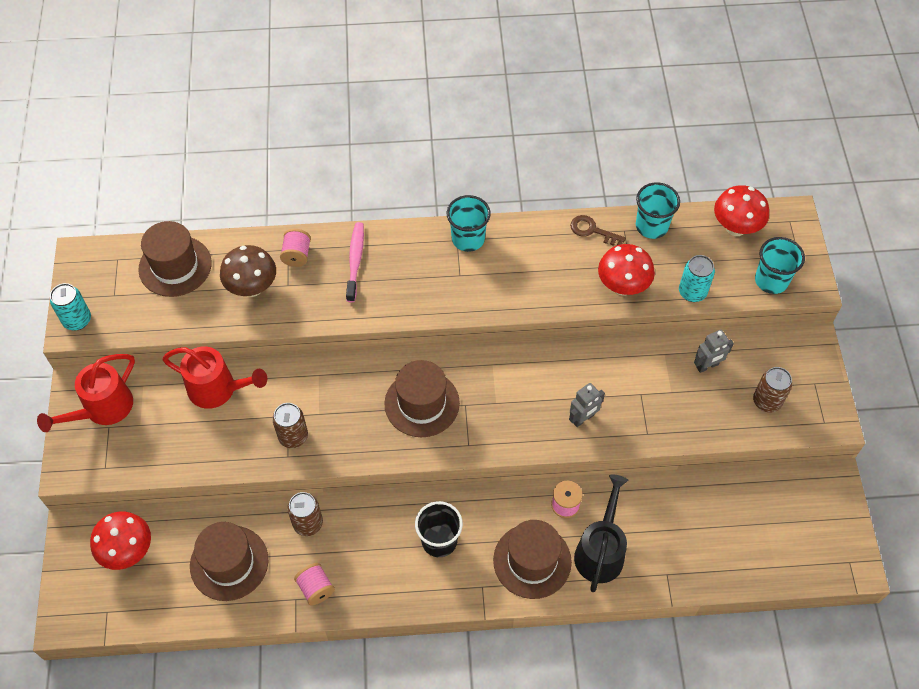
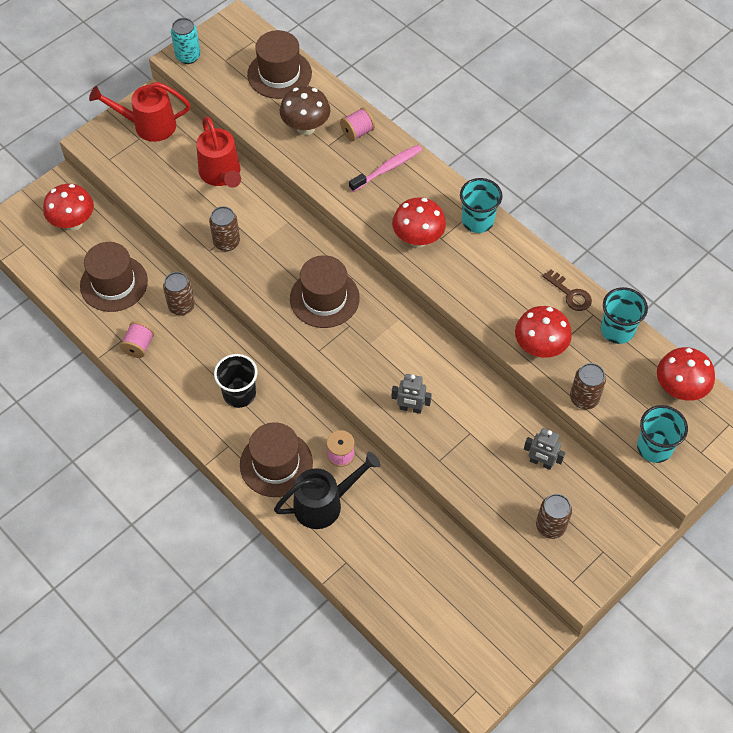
camera: 50 degrees right, 0 degrees up
(445, 291) = (418, 239): none -> red mushroom
(592, 230) = (570, 294): brown key -> brown key turned 150 degrees clockwise
(692, 292) = (584, 398): turquoise can -> brown can

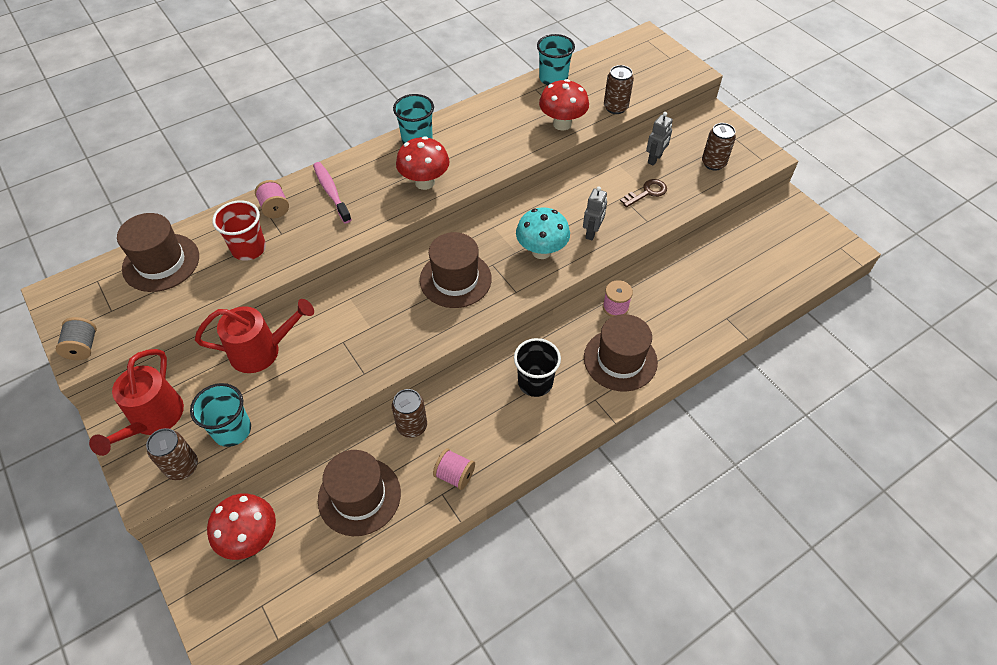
camera: 80 degrees left, 5 degrees down
(188, 56) = (83, 347): turquoise can -> grey spool
(226, 242) = (359, 355): brown can -> brown can (182, 467)
(306, 127) = (249, 249): brown mushroom -> red cup
(325, 503) = (666, 326): black watering can -> none
(374, 365) = (541, 251): none -> turquoise mushroom
(570, 294) = (511, 98): brown key -> brown key (647, 193)
(654, 447) = (664, 79): turquoise cup -> turquoise cup (232, 430)
(679, 389) = (613, 57): red mushroom -> none

